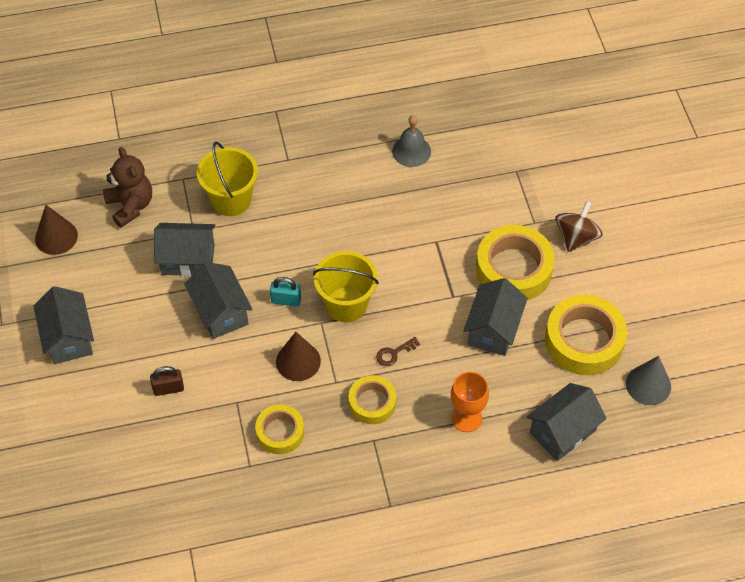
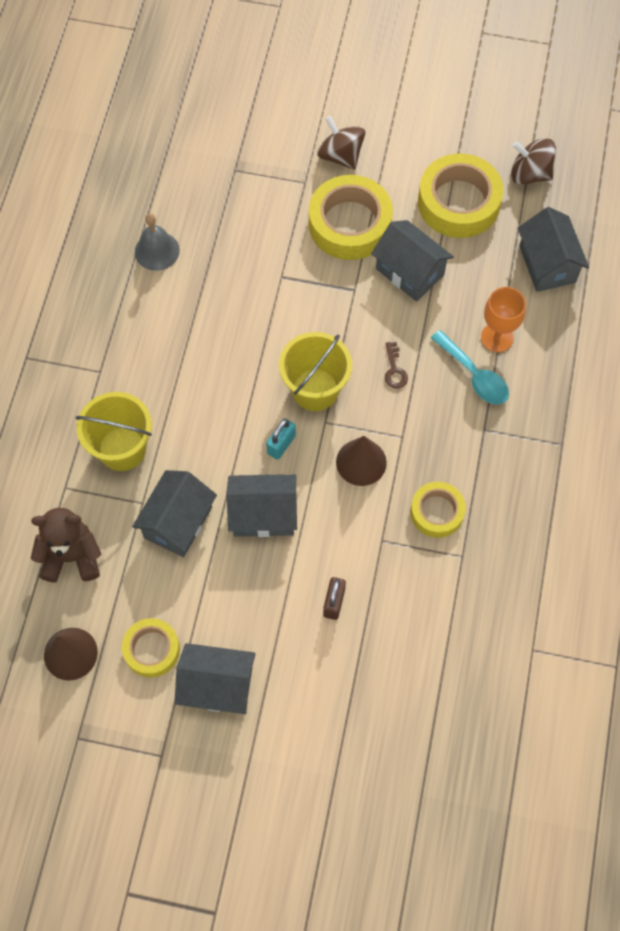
camera: 65 degrees left, 10 degrees up
(372, 403) = (442, 413): yellow tape -> yellow tape (152, 649)
(420, 414) = (474, 375): none -> turquoise spoon
(648, 385) = (530, 174): grey cone -> brown spinning top

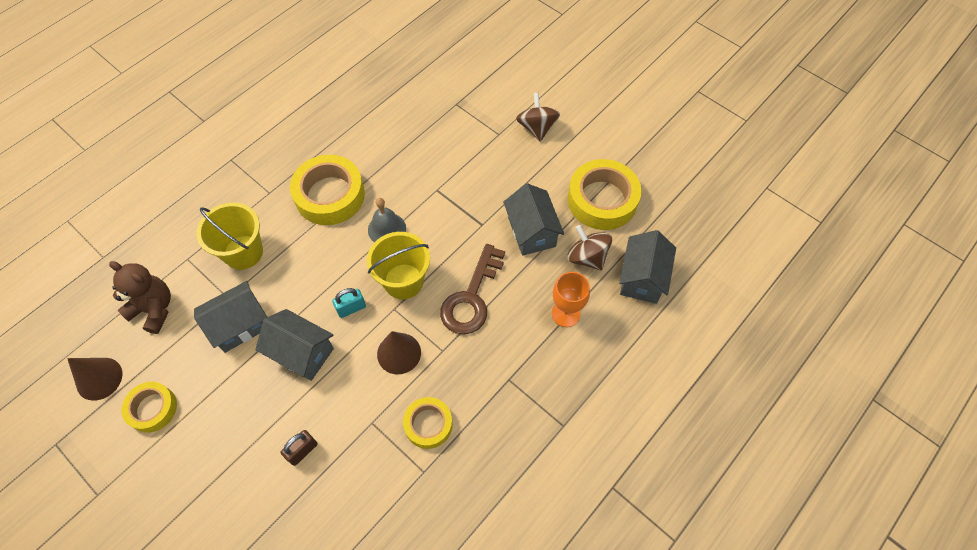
camera: 30 degrees right, 5 degrees down
(157, 251) = (366, 132): grey bell -> grey bell (387, 229)
(217, 686) = (174, 465): grey house -> none
(350, 224) = (511, 177): yellow tape -> yellow tape (330, 195)
(394, 370) = (471, 297): brown key -> brown key, size x2.31
(474, 375) = (529, 333): turquoise spoon -> none
(530, 174) = (671, 205): brown spinning top -> brown spinning top (587, 257)

